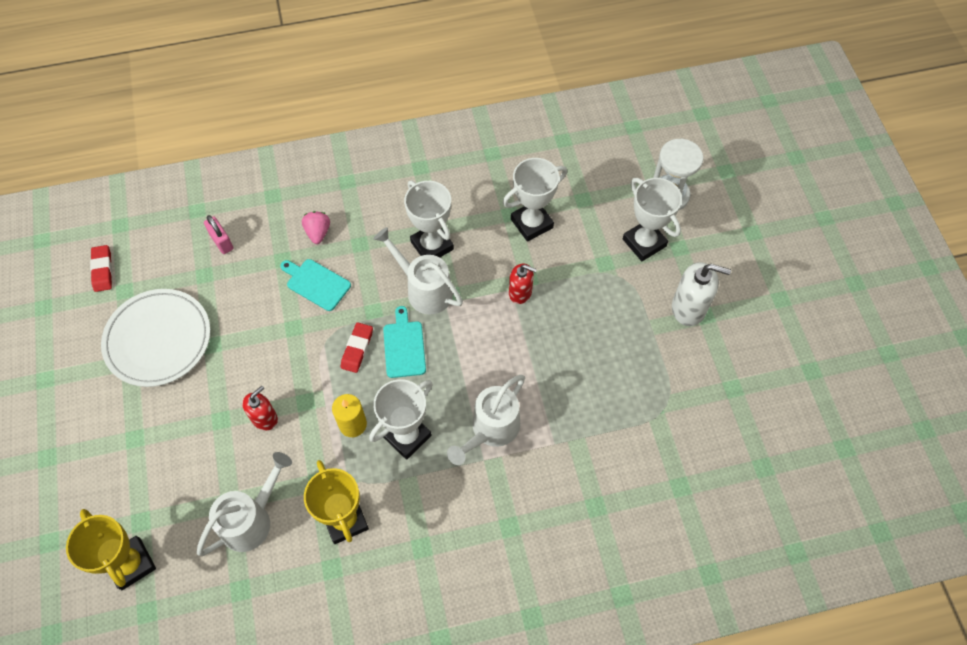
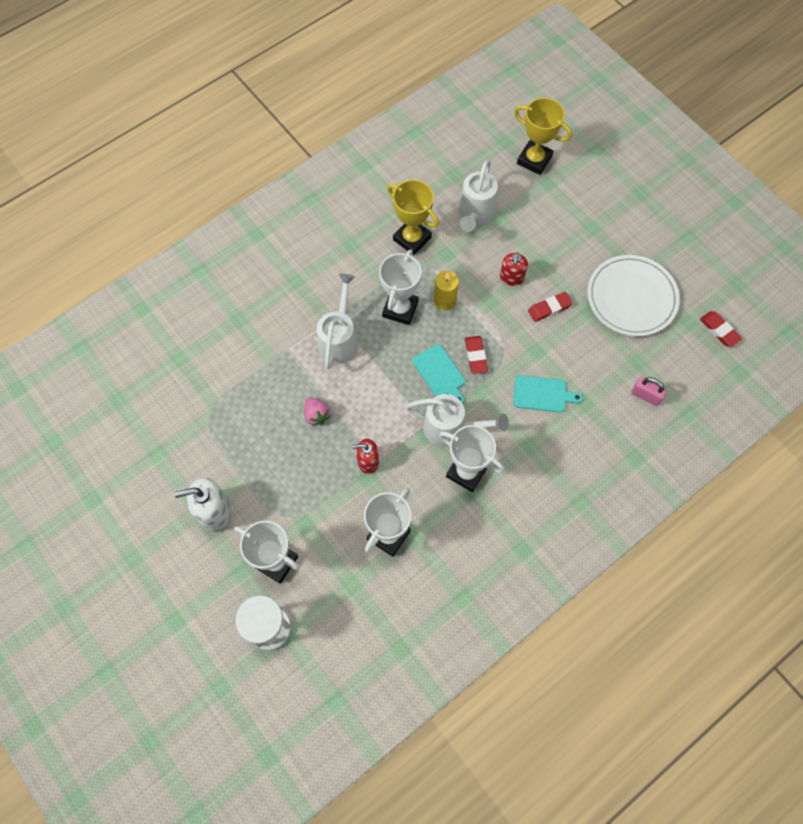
camera: 155 degrees right, 5 degrees up
(249, 365) = (549, 308): none -> red eraser
(318, 232) = (572, 440): pink strawberry -> pink strawberry (316, 415)

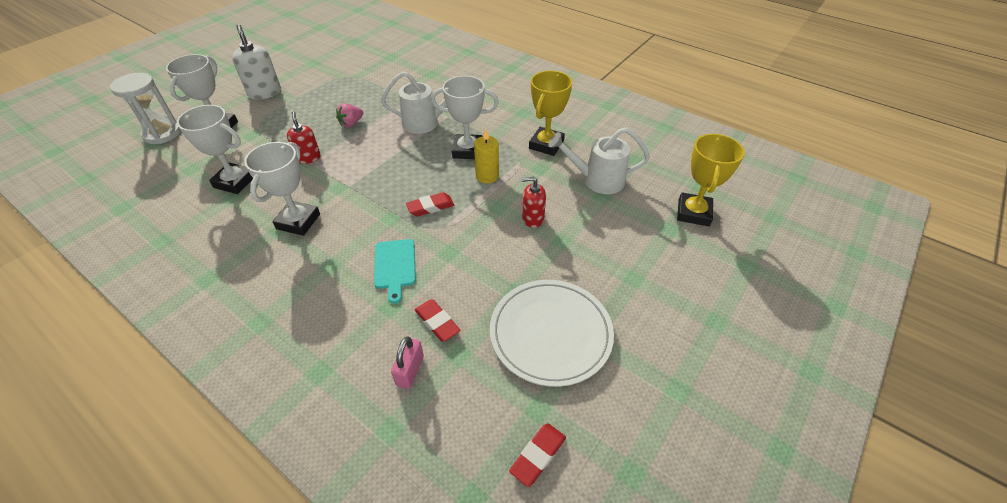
camera: 75 degrees right, 20 degrees down
(440, 373) = (405, 186): turquoise cutting board -> none
(450, 428) = (346, 203): white watering can -> none
(549, 308) = (506, 255): red eraser -> red eraser (437, 322)

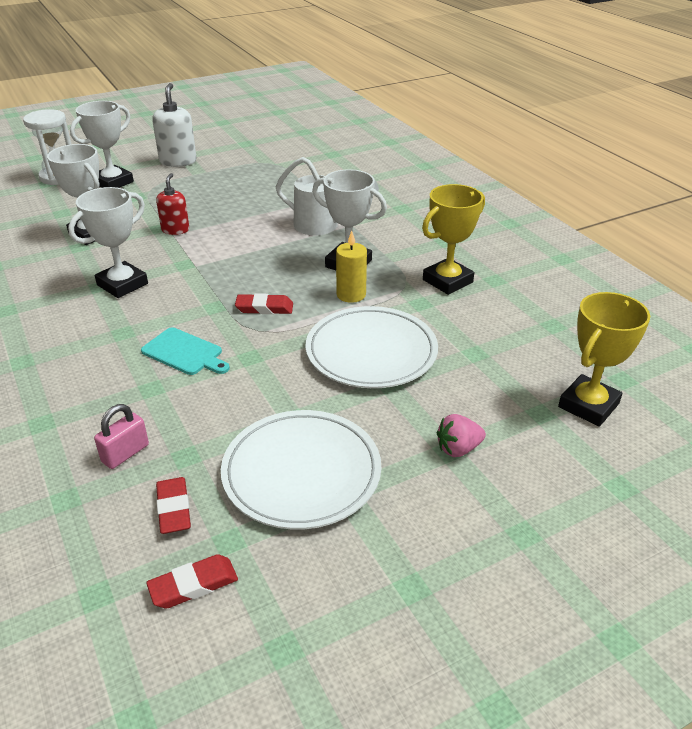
camera: 25 degrees right, 10 degrees down
(351, 123) = (242, 208): pink strawberry -> pink strawberry (458, 449)
(395, 266) = (184, 353): turquoise cutting board -> turquoise cutting board turned 75 degrees counterclockwise
(437, 322) = (187, 419): red eraser -> red eraser (174, 509)
(532, 218) = (371, 352): red soap dispenser -> white plate
(597, 180) = (484, 334): white watering can -> none

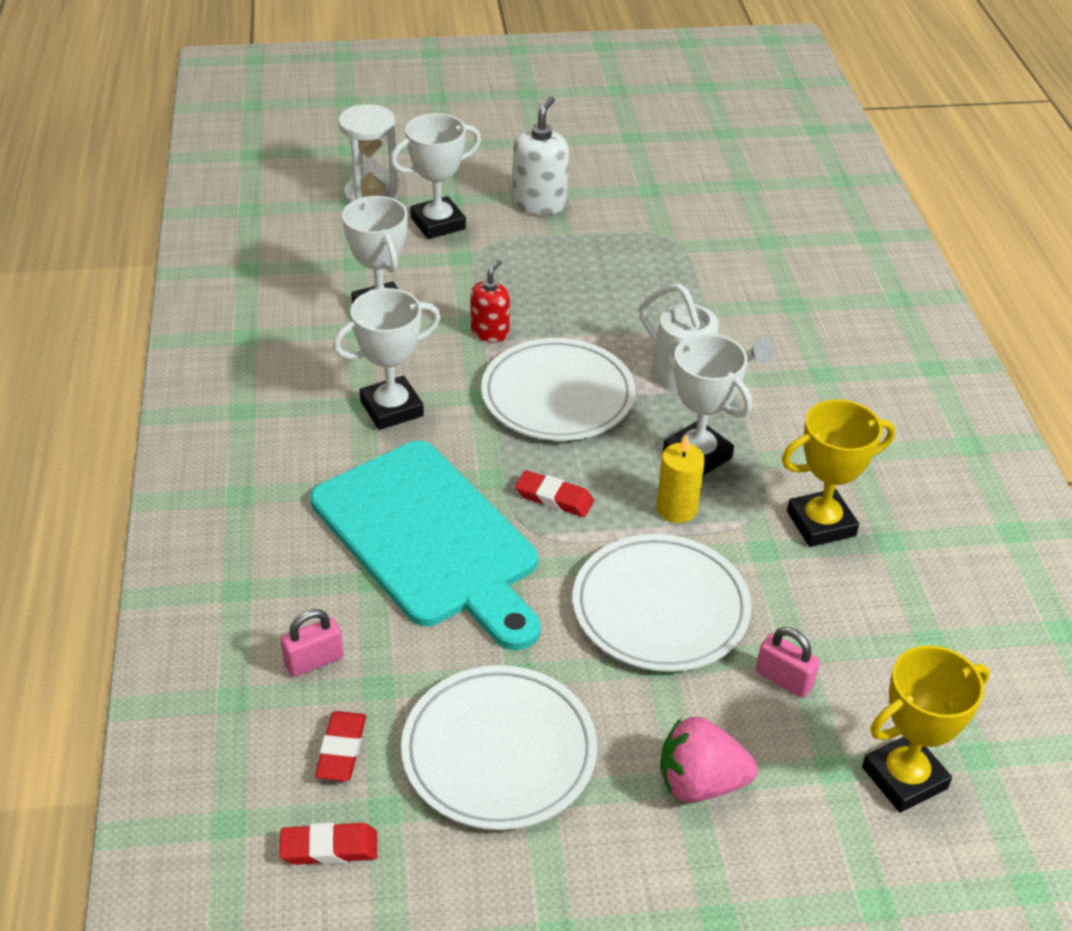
camera: 20 degrees right, 5 degrees up
(184, 353) = (429, 539): turquoise cutting board -> turquoise cutting board, size x2.37
(238, 253) = (558, 395): none -> white plate
(458, 449) = (700, 783): pink strawberry -> pink strawberry, size x1.52
(476, 370) = (784, 679): none -> pink padlock

